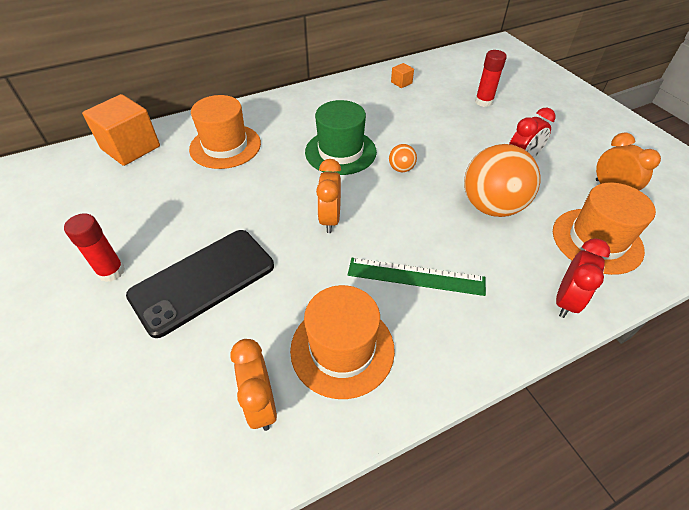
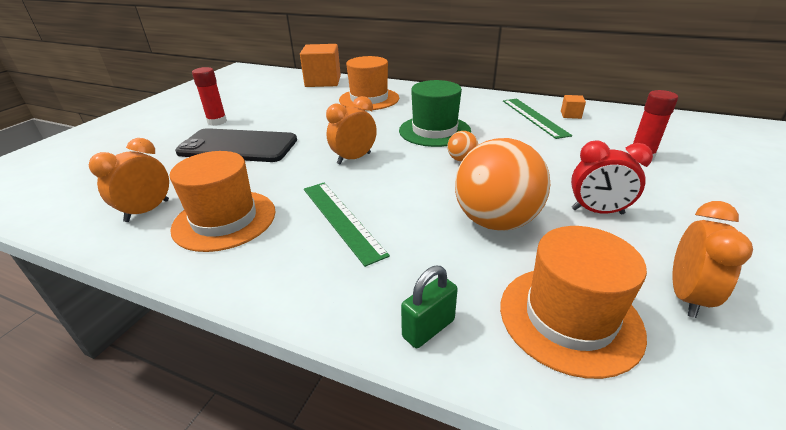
camera: 50 degrees right, 15 degrees down
(383, 97) = (534, 117): none -> green ruler
(566, 300) = (428, 328): red clock -> green padlock

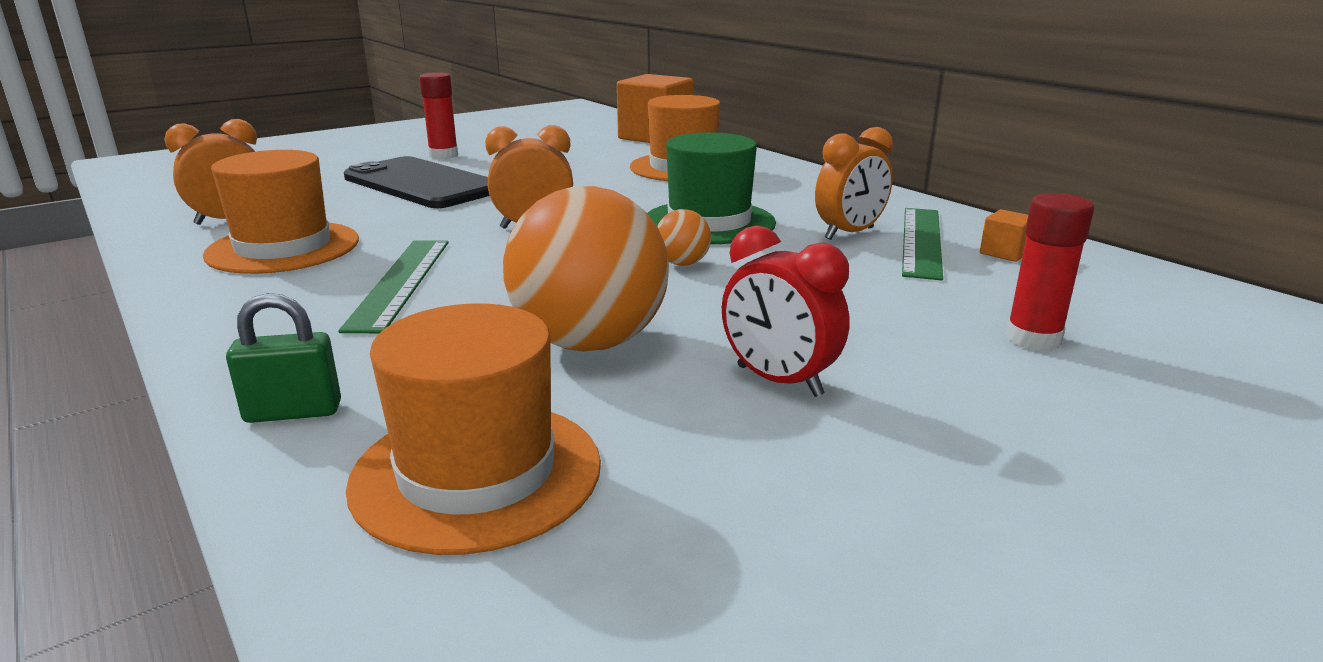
camera: 30 degrees right, 10 degrees down
(686, 296) = (709, 525): orange clock -> orange clock (849, 233)

